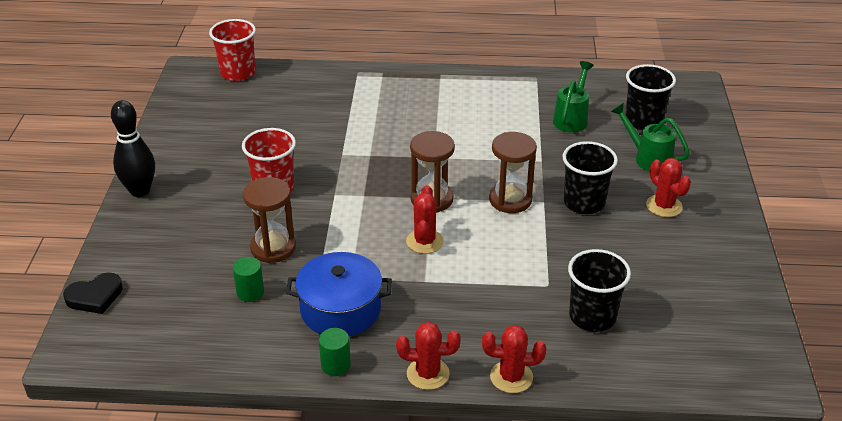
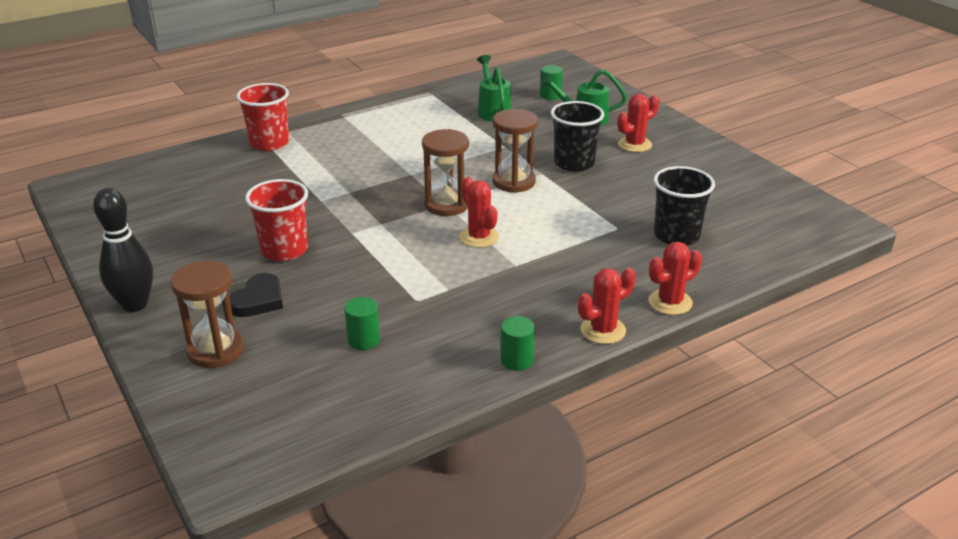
camera: 35 degrees left, 5 degrees down
(95, 296) = (194, 415): black heart -> black heart (258, 300)
(238, 73) = (129, 172): red cup -> red cup (269, 143)
(273, 248) = (342, 296): brown hourglass -> brown hourglass (215, 350)
(340, 309) = (468, 316): blue pot -> none
(643, 121) = (550, 95): black cup -> green cylinder
(664, 206) = (634, 144): red cactus -> red cactus turned 60 degrees counterclockwise

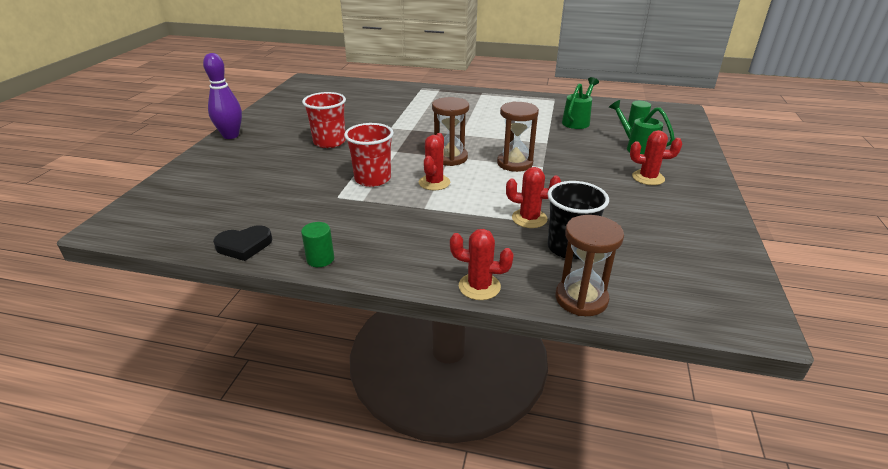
camera: 45 degrees right, 0 degrees up
(135, 304) = (231, 136): black bowling pin -> purple bowling pin
(215, 350) = (216, 170): brown hourglass -> brown hourglass (581, 299)
(258, 300) = (274, 158): black heart -> black heart (244, 246)
(269, 143) = (419, 93): red cup -> red cup (372, 179)
(363, 340) = (276, 201): green cylinder -> none
(574, 163) = (577, 170): black cup -> none
(603, 330) = (401, 275): red cactus -> red cactus (529, 218)

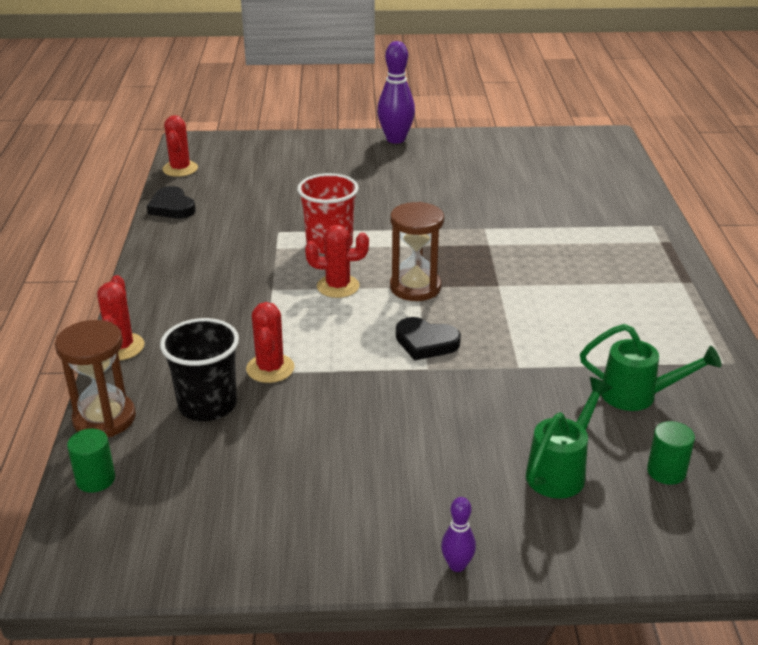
camera: 75 degrees right, 0 degrees up
(320, 259) = (156, 249): green cylinder -> green cylinder (95, 479)
(329, 142) = (414, 197): red cup -> none
(514, 163) = (426, 342): brown hourglass -> black heart
(648, 178) = (441, 481): red cactus -> red cactus (180, 169)
(713, 183) = (457, 565): none -> purple bowling pin

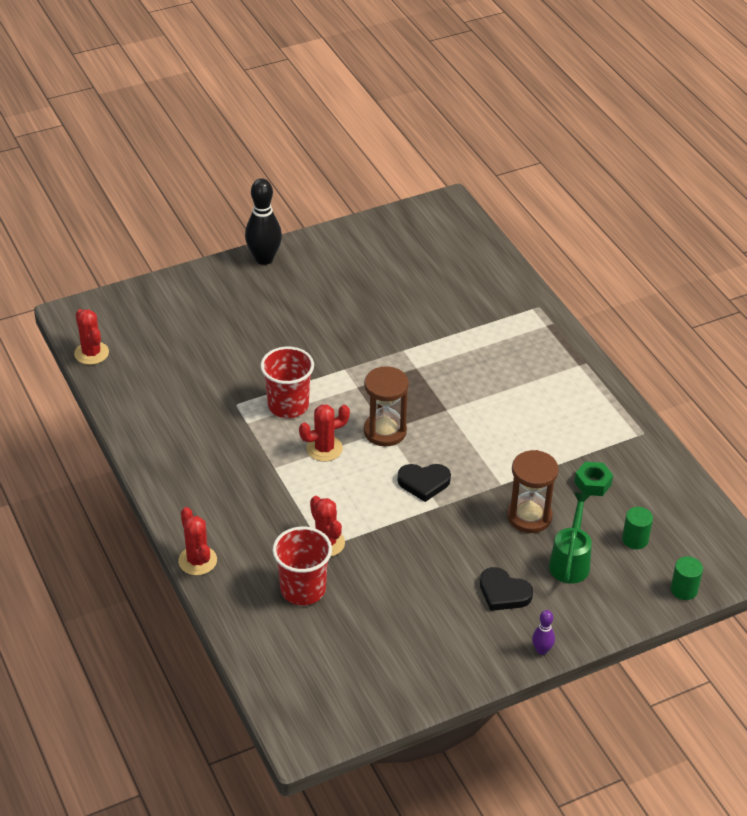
camera: 25 degrees left, 10 degrees up
(95, 479) = (270, 673): green cylinder -> green cylinder (684, 589)
(104, 418) = (237, 625): brown hourglass -> brown hourglass (529, 516)
(172, 207) = (121, 403): black heart -> black heart (503, 593)
(207, 405) = (303, 589): black cup -> red cup
(395, 139) = (264, 259): purple bowling pin -> black bowling pin
(638, 396) = (592, 483): green watering can -> green nut

